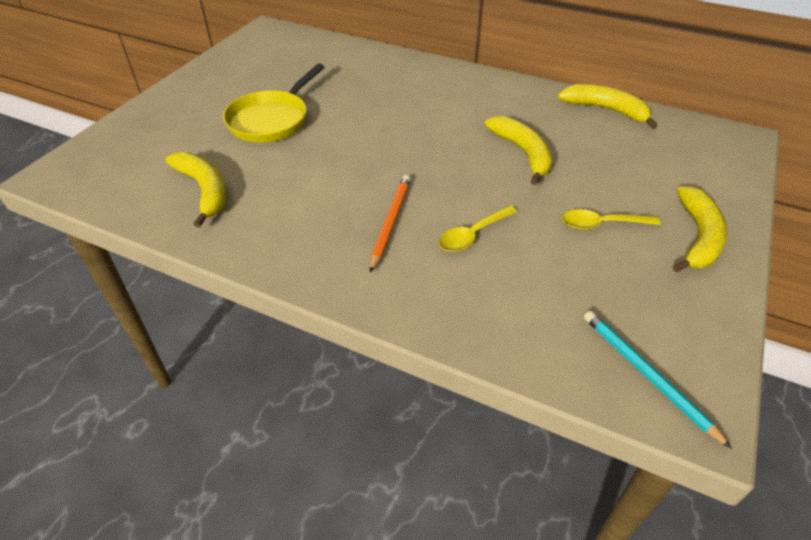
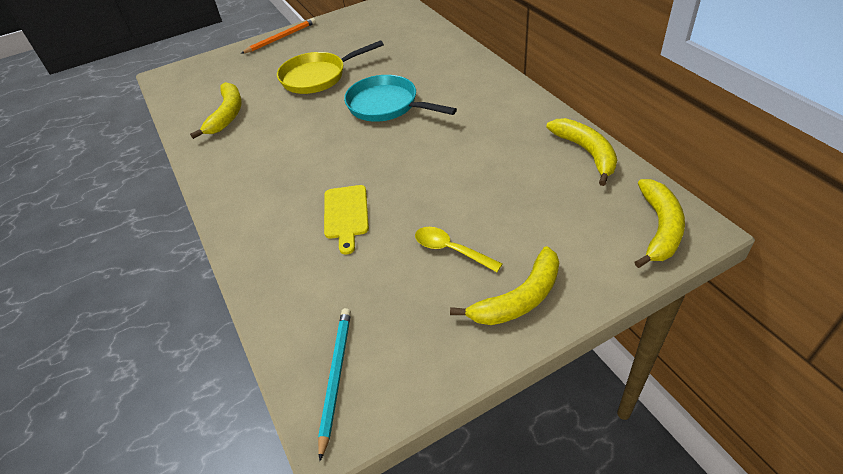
camera: 40 degrees right, 0 degrees up
(384, 125) = (386, 105): none -> turquoise pan
(390, 222) = (305, 182): orange pencil -> orange pencil (280, 38)
(472, 235) = (346, 215): yellow spoon -> yellow cutting board
(523, 153) = (462, 166): yellow banana -> yellow banana (659, 228)

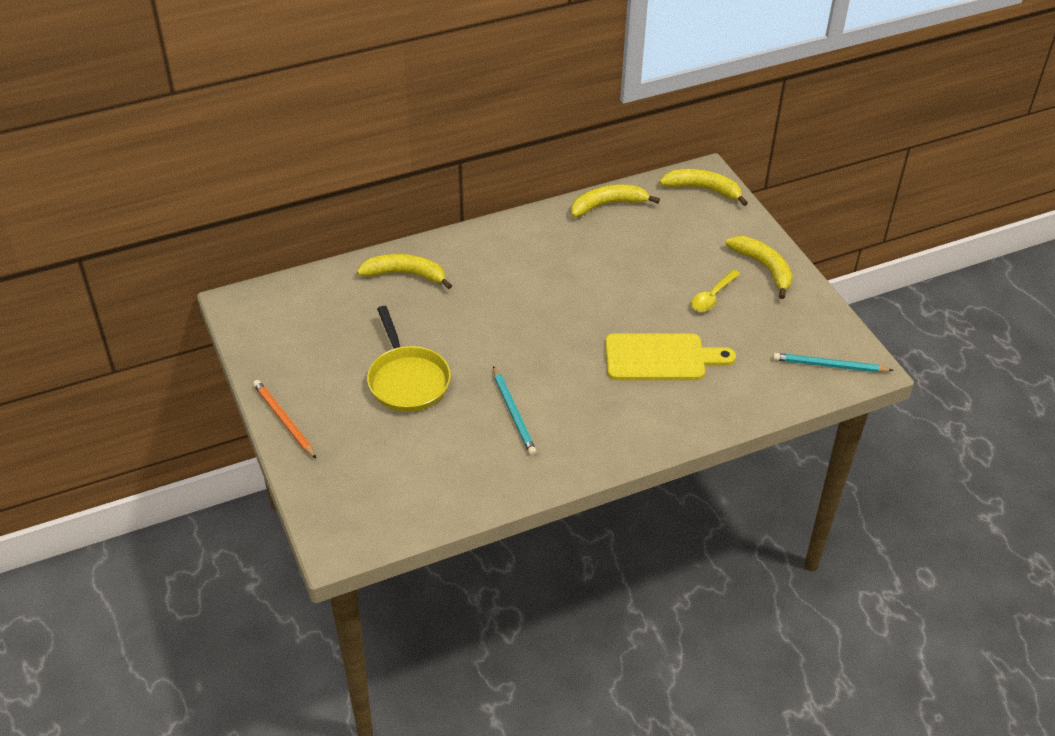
camera: 90 degrees left, 0 degrees up
(227, 115) = (463, 462): yellow banana -> yellow banana (405, 274)
(277, 131) = (513, 412): none -> turquoise pencil
(346, 215) = (661, 358): yellow cutting board -> yellow cutting board, size x1.52
(386, 105) = (492, 323): turquoise pan -> none

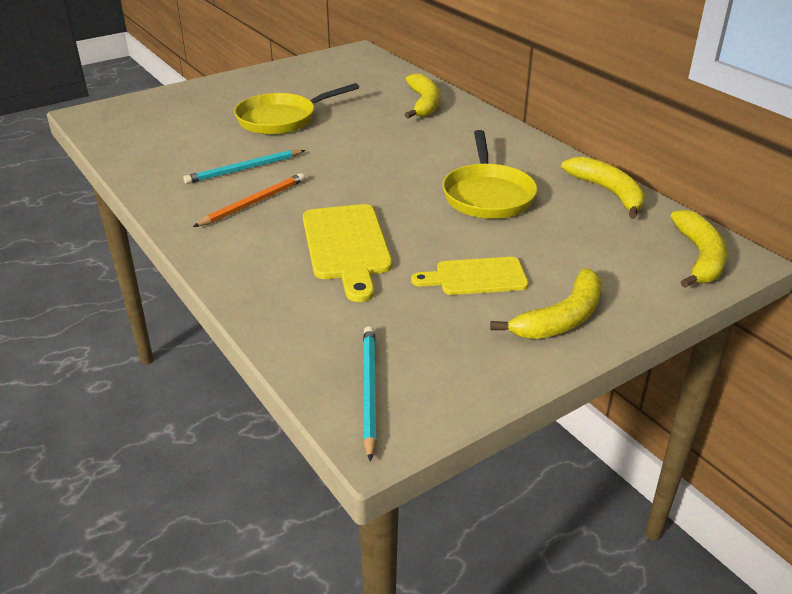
camera: 80 degrees right, 10 degrees down
(284, 420) = (226, 81): orange pencil -> orange pencil (253, 203)
(597, 268) = (487, 195): none -> yellow pan
(712, 297) = (475, 277): yellow spoon -> yellow cutting board

